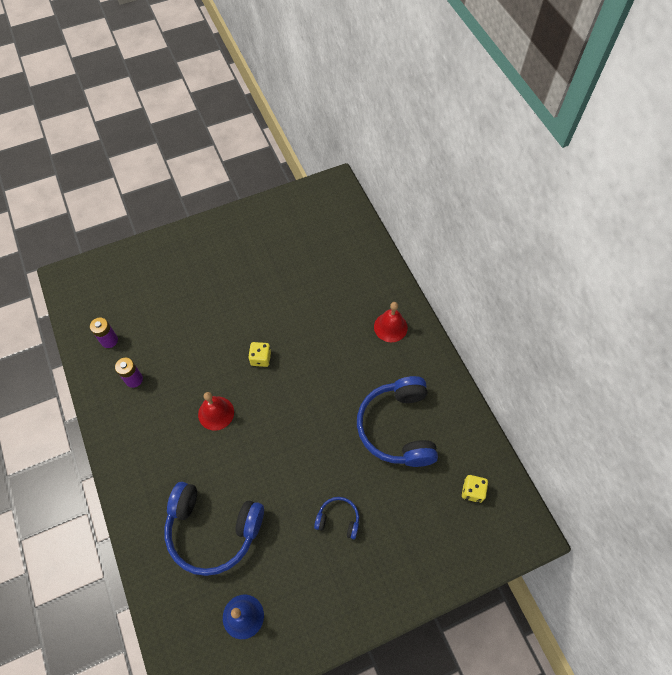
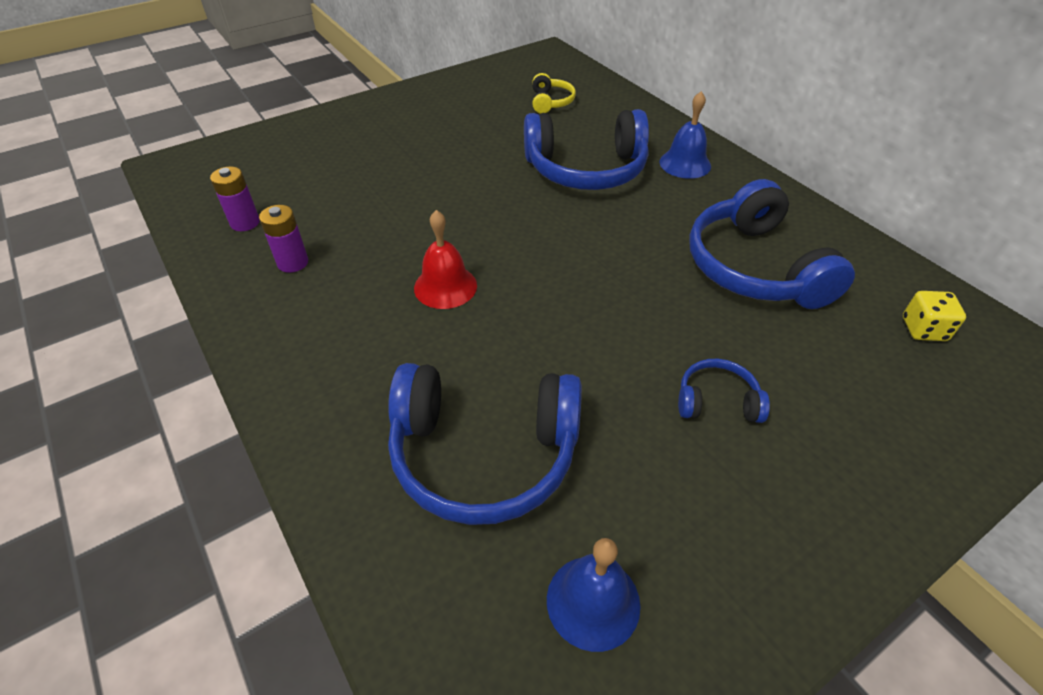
camera: 10 degrees left, 15 degrees down
(260, 358) = (501, 216): yellow dice -> none
(321, 246) = (550, 102): none -> yellow headphones
(324, 322) = (586, 169): none -> blue headphones
(390, 327) = (685, 164): red bell -> blue bell

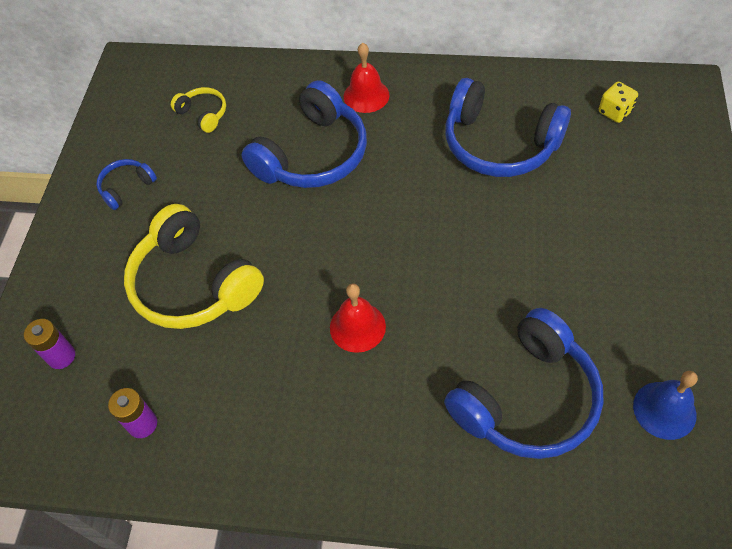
camera: 45 degrees left, 10 degrees up
(293, 262) = (233, 414): purple battery -> purple battery (61, 356)
(393, 179) = (193, 283): none -> yellow headphones
(685, 164) = (366, 95): blue bell -> red bell
(717, 401) = (584, 250): blue headphones -> blue headphones (126, 187)

